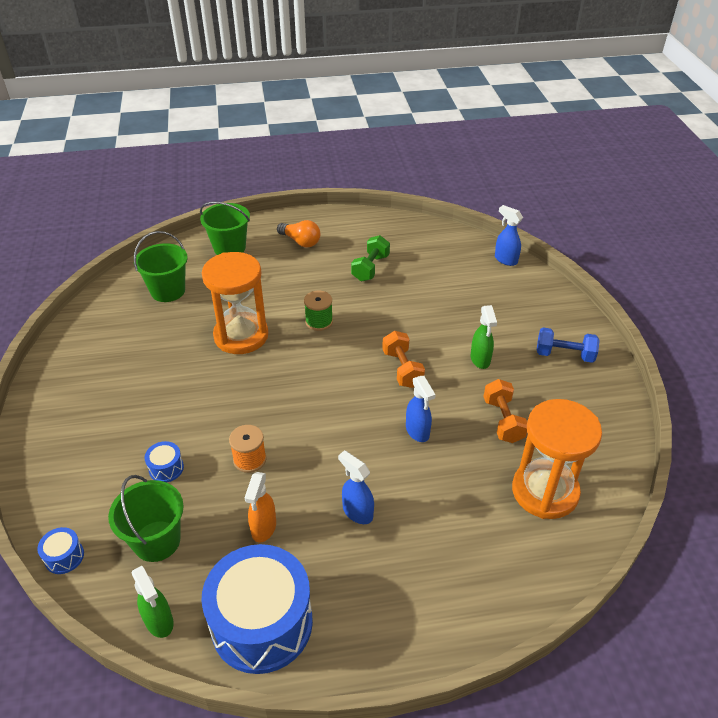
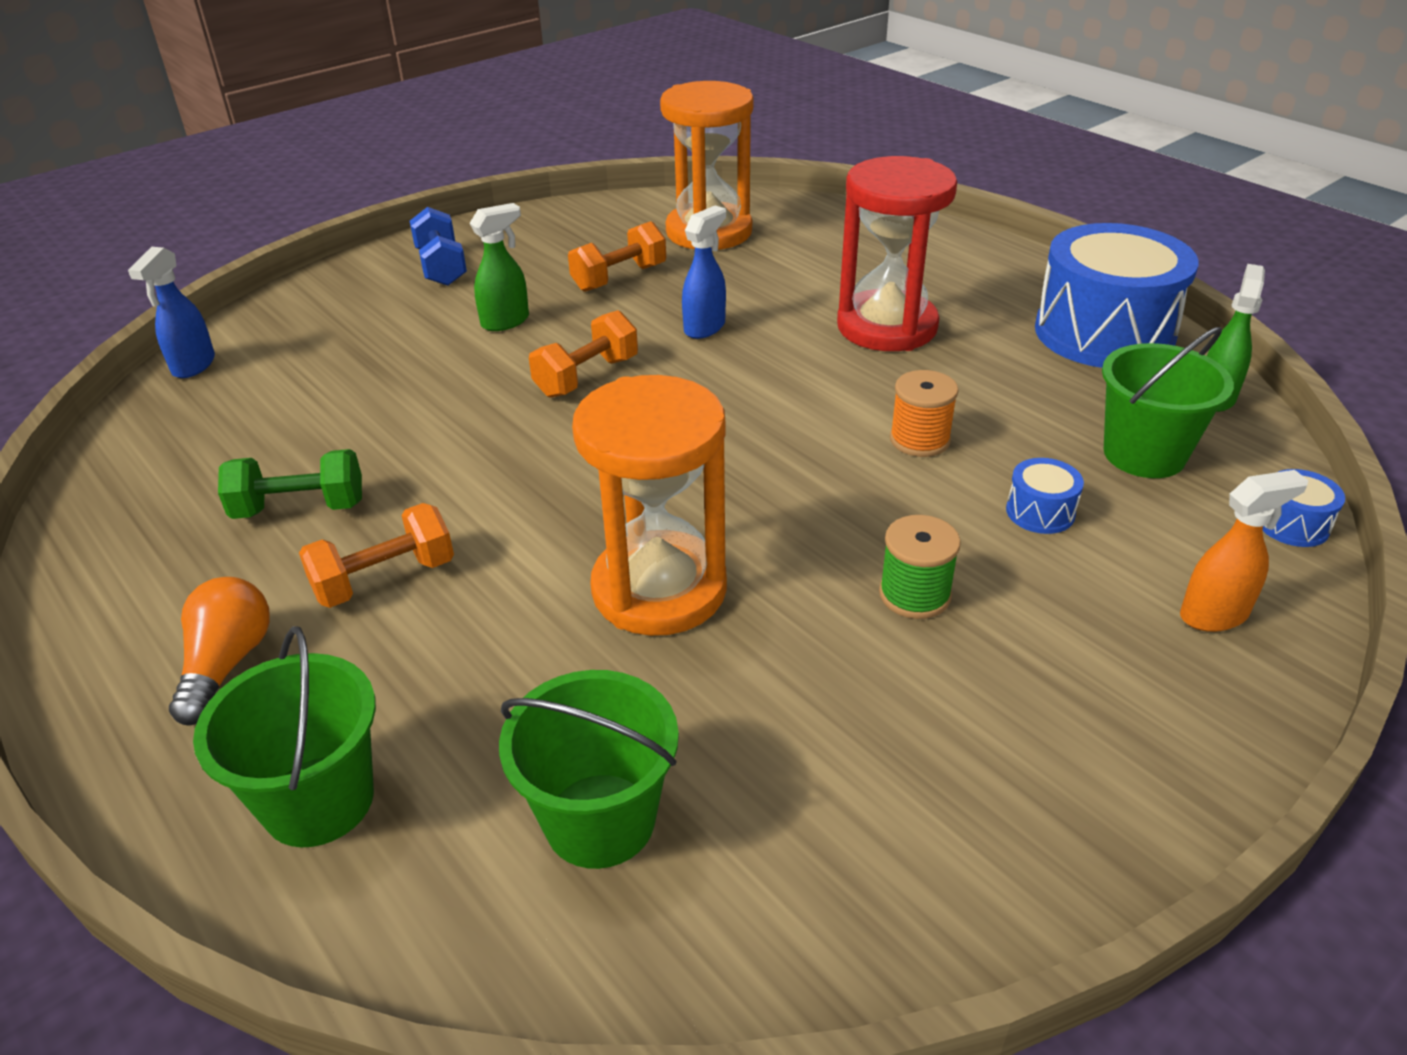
camera: 120 degrees left, 5 degrees down
(263, 528) = (1001, 380): orange spray bottle -> orange spray bottle (1214, 615)
(310, 278) = (384, 579): none -> orange dumbbell
(319, 321) = (532, 506): green spool -> green spool (914, 594)
(357, 512) = (887, 327): blue spray bottle -> red hourglass

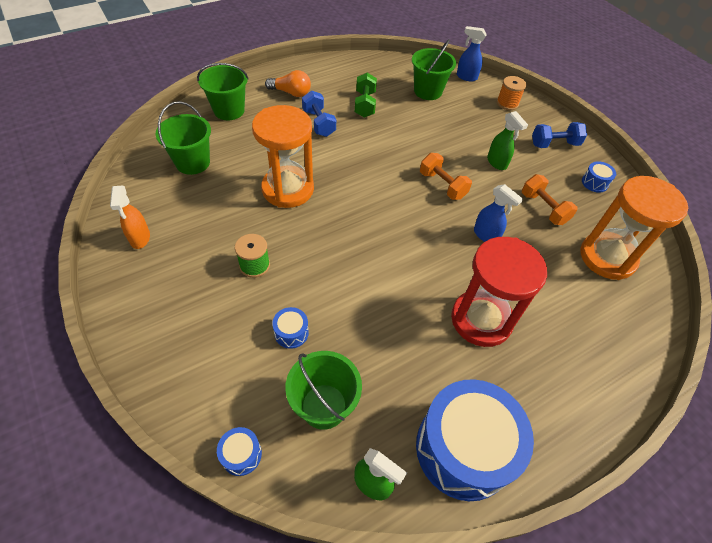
camera: 95 degrees right, 15 degrees up
(248, 415) = (428, 91): none -> green bucket
(384, 579) = (319, 123): orange dumbbell -> blue dumbbell
(541, 235) = (594, 183): none -> blue drum
(919, 440) = (363, 301): orange spool -> orange spool (507, 103)
(1214, 615) = (196, 376): orange spray bottle -> orange spray bottle (140, 238)

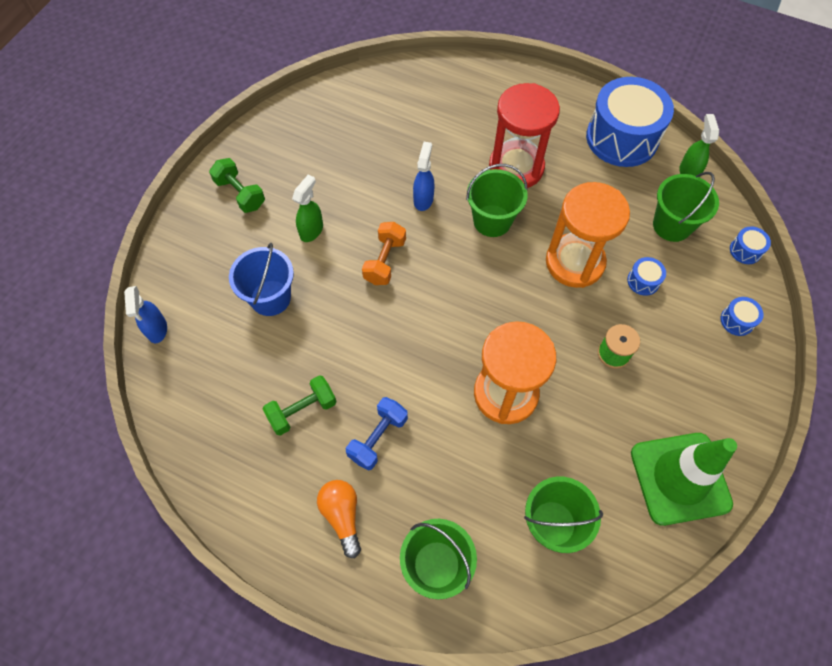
camera: 120 degrees left, 10 degrees up
(140, 238) = (680, 478): orange spray bottle -> green traffic cone
(428, 91) = (222, 356): green bucket -> green bucket (492, 221)
(454, 123) = (270, 298): none -> blue bucket
(507, 103) = (189, 263): orange spool -> none
(543, 208) = (351, 171): orange dumbbell -> none
(554, 144) = (240, 194): blue dumbbell -> green dumbbell
(594, 183) = (281, 145): blue drum -> blue drum (737, 321)
(607, 257) = (378, 111): orange hourglass -> orange hourglass (574, 262)

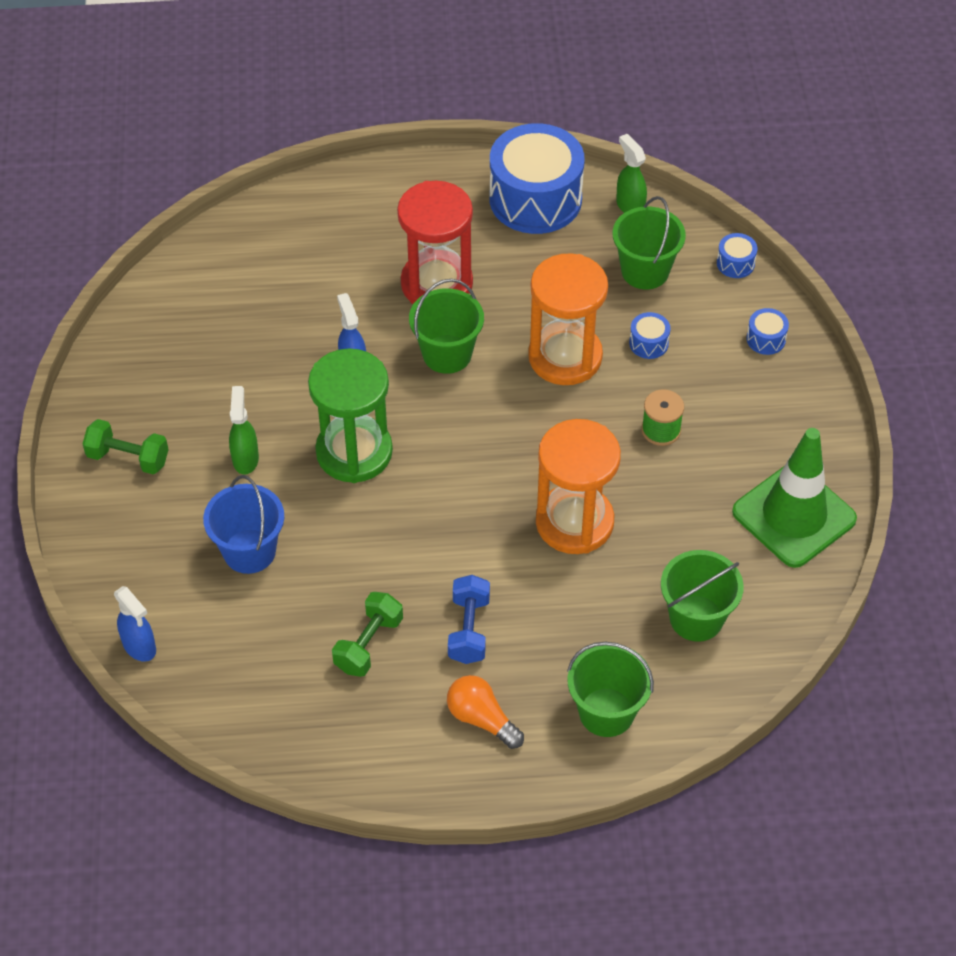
camera: 30 degrees left, 10 degrees down
(385, 261) = (354, 452): orange dumbbell -> green hourglass

